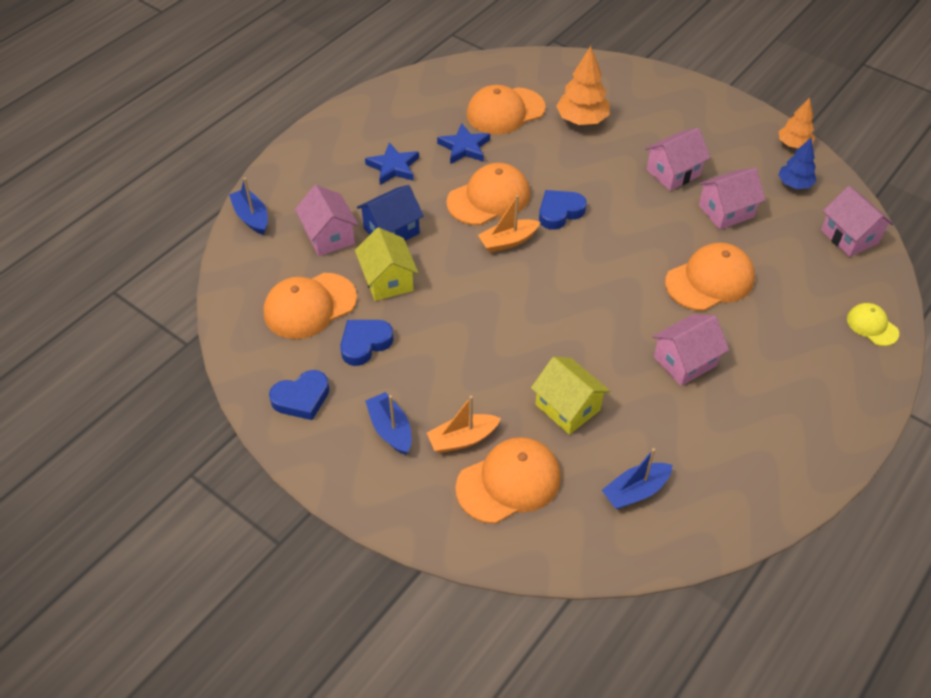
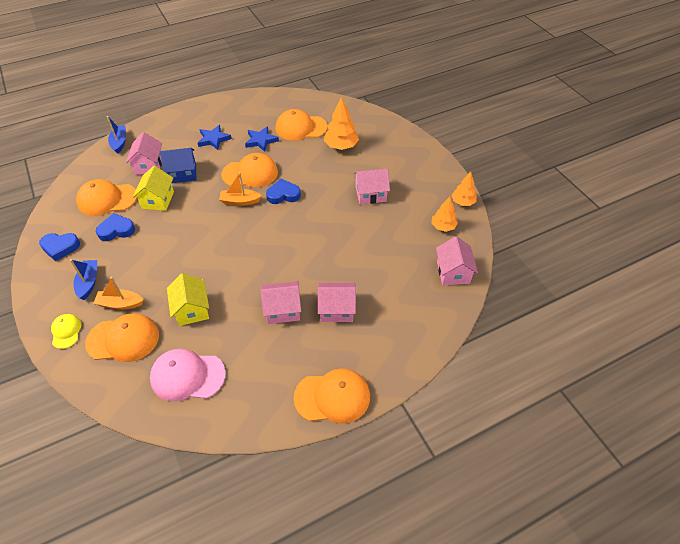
camera: 25 degrees right, 0 degrees up
(635, 491) = (187, 376): blue boat -> pink cap
(710, 280) = (339, 266): orange cap -> orange cap (332, 397)
(726, 211) = (384, 228): pink house -> pink house (337, 309)
(794, 184) = (443, 227): blue tree -> orange tree
(872, 326) = (421, 335): yellow cap -> yellow cap (66, 331)

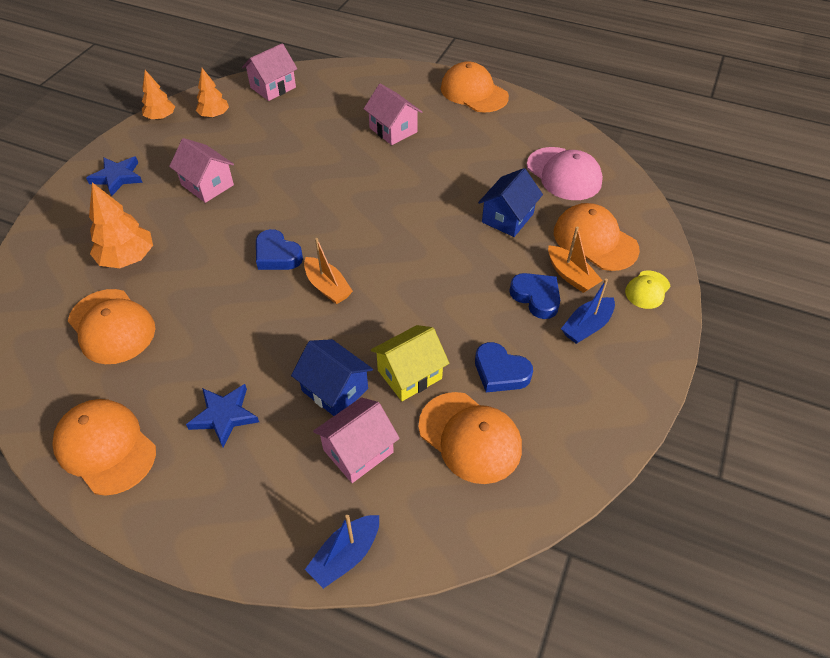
camera: 130 degrees left, 0 degrees up
(60, 247) = (589, 406): blue heart -> blue heart (536, 297)
(192, 309) = (507, 218): yellow house -> blue house
(250, 173) = (266, 314): orange cap -> orange cap (105, 447)
(261, 141) = (181, 352): blue star -> blue star (117, 177)
(282, 310) = (433, 160): pink house -> none

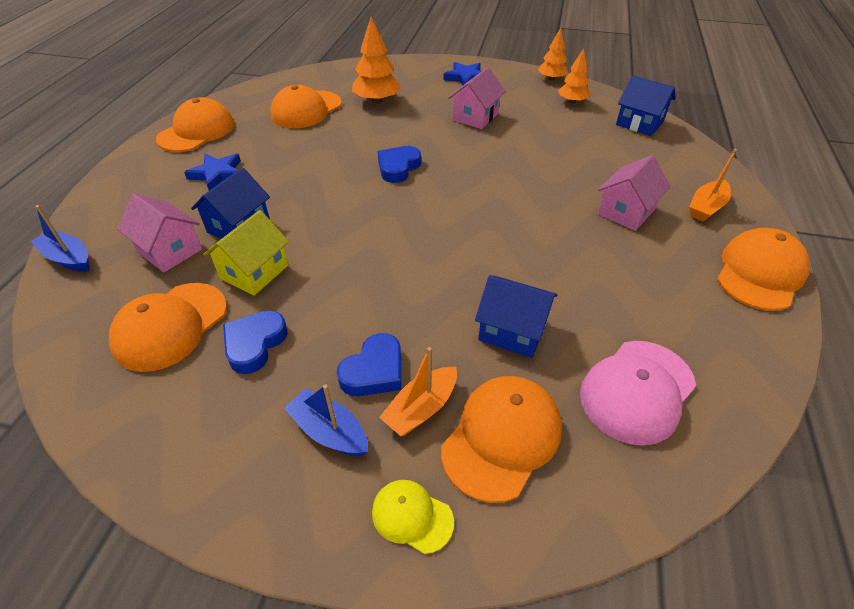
camera: 80 degrees right, 5 degrees down
(273, 87) = (639, 123): pink house -> blue house
(327, 287) = (363, 203): orange boat -> orange boat (706, 207)
(409, 374) = (254, 272): yellow house -> yellow house turned 75 degrees clockwise

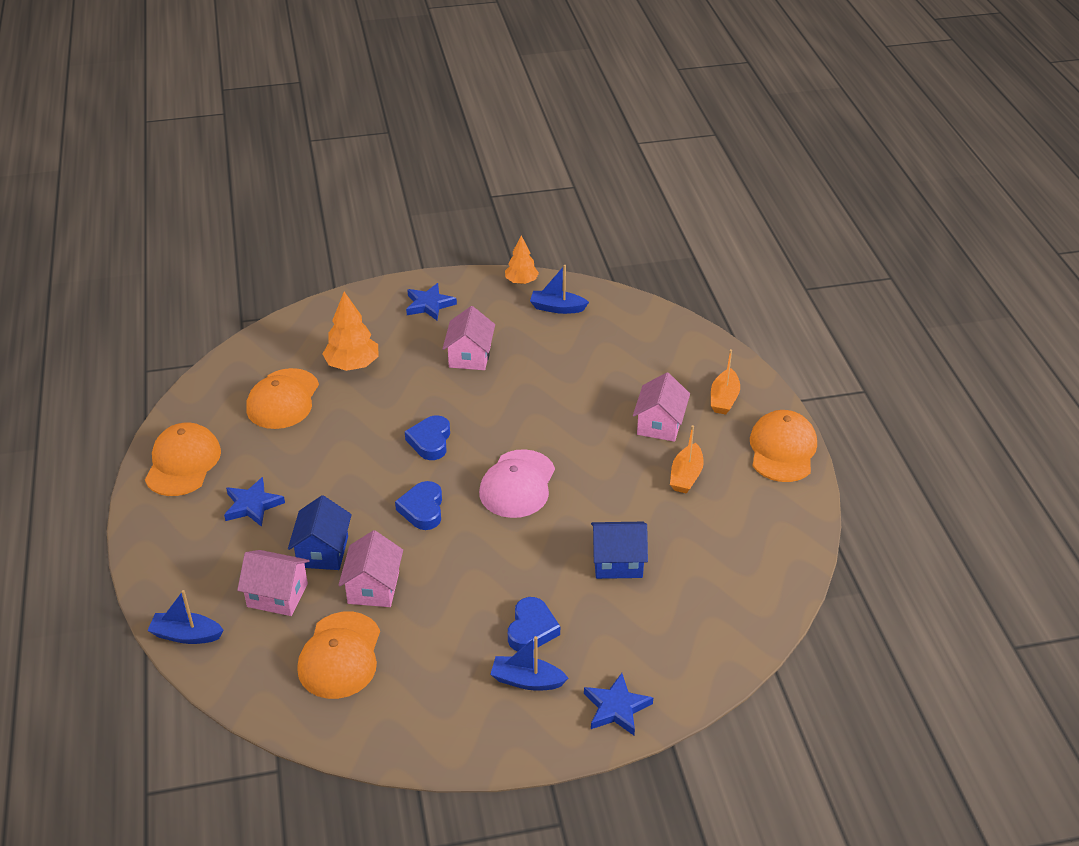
camera: 25 degrees left, 5 degrees down
(254, 272) = (373, 587): yellow house -> pink house
(255, 344) = (423, 644): blue heart -> blue heart (422, 509)
(412, 516) = (616, 707): yellow cap -> blue star
(421, 408) = (582, 642): orange boat -> orange boat (686, 476)
(502, 438) = (649, 640): orange cap -> none
(572, 102) = (557, 308): orange tree -> blue boat
(637, 391) = (725, 575): pink cap -> pink cap (517, 484)
(639, 123) = (633, 318): blue house -> none

